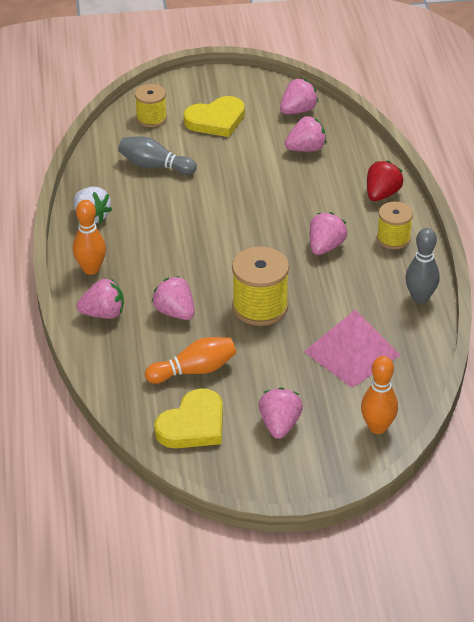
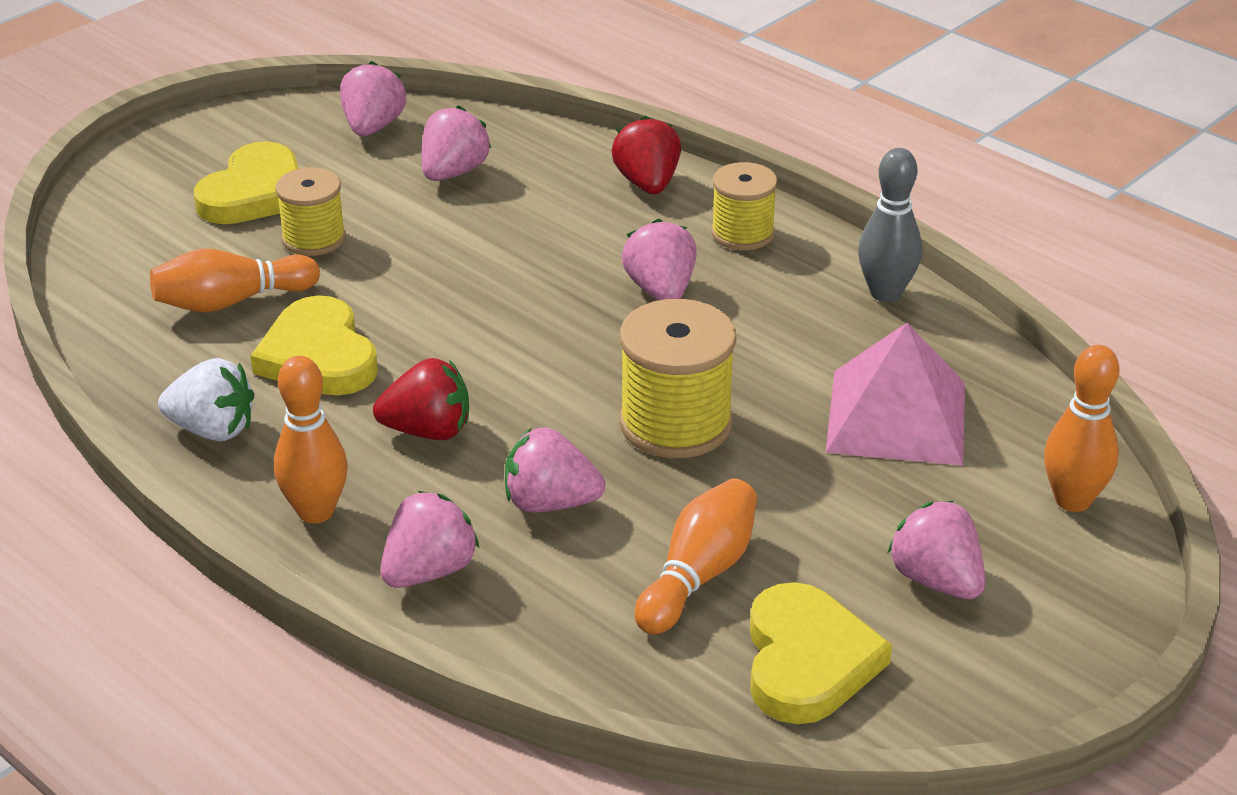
camera: 40 degrees left, 5 degrees down
(151, 118) = (136, 235): yellow spool -> yellow spool (314, 239)
(154, 166) = (231, 302): grey bowling pin -> orange bowling pin
(161, 206) = (318, 356): none -> yellow heart
(165, 259) = (428, 431): none -> red strawberry

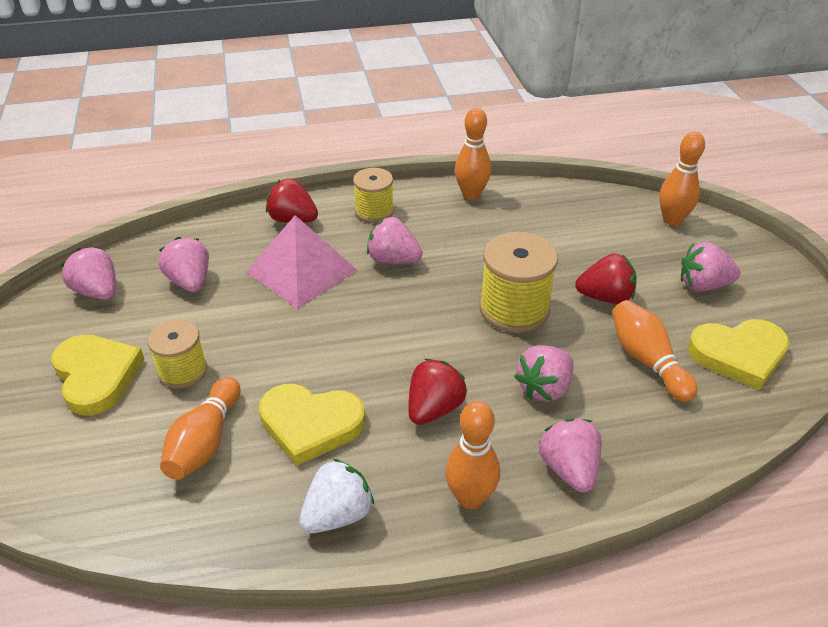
camera: 55 degrees left, 5 degrees up
(794, 494) = (605, 297): none -> red strawberry
(807, 661) = (738, 355): yellow heart -> yellow heart turned 135 degrees clockwise
(885, 293) = (471, 194): grey bowling pin -> orange bowling pin
(896, 417) = (571, 237): pink pyramid -> pink pyramid (302, 271)

